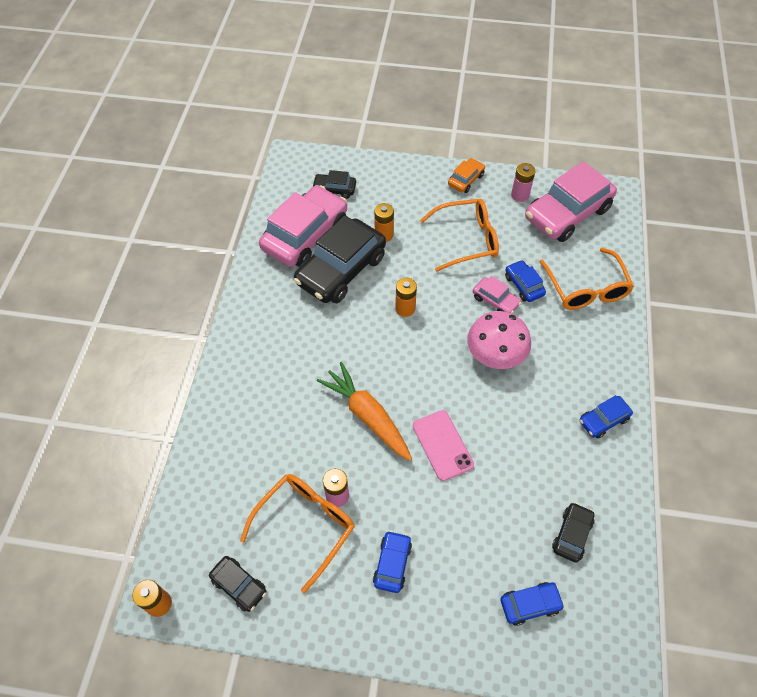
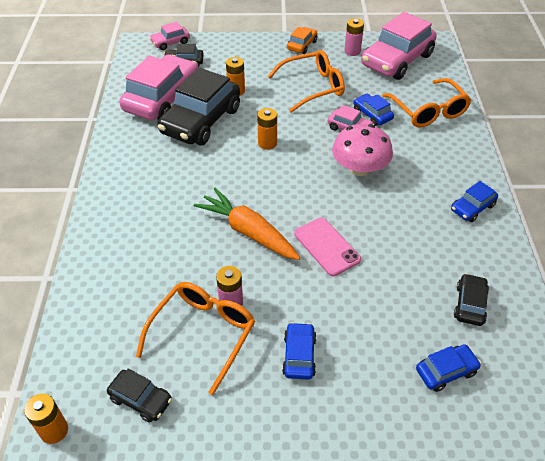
camera: 10 degrees left, 10 degrees down
(324, 159) = (170, 42): none -> pink car

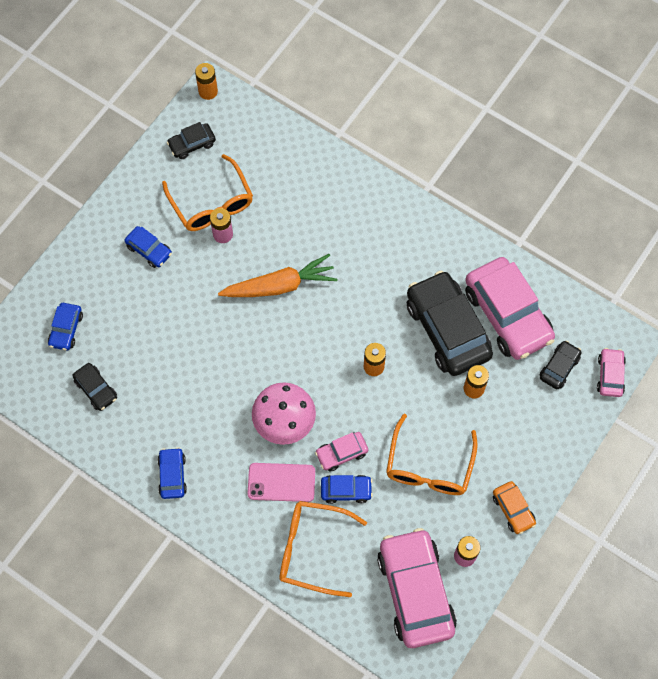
camera: 125 degrees right, 20 degrees up
(327, 246) = (222, 331): pink phone -> pink phone (281, 482)

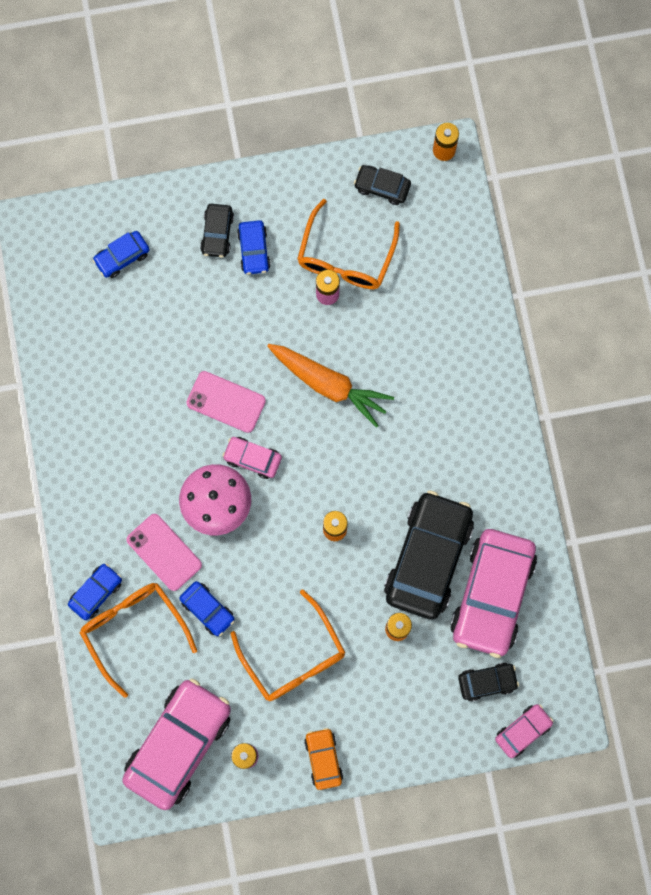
camera: 45 degrees right, 10 degrees up
(96, 389) = (97, 331): black car -> black car (217, 233)
(172, 475) = (86, 462): blue car -> blue car (96, 592)
(225, 355) = (226, 402): none -> pink phone
(341, 453) = (235, 576): pink car -> pink car (252, 459)
(429, 466) = (293, 656): orange glasses -> orange glasses turned 90 degrees counterclockwise
(513, 509) = (323, 759): orange car -> orange car turned 150 degrees clockwise

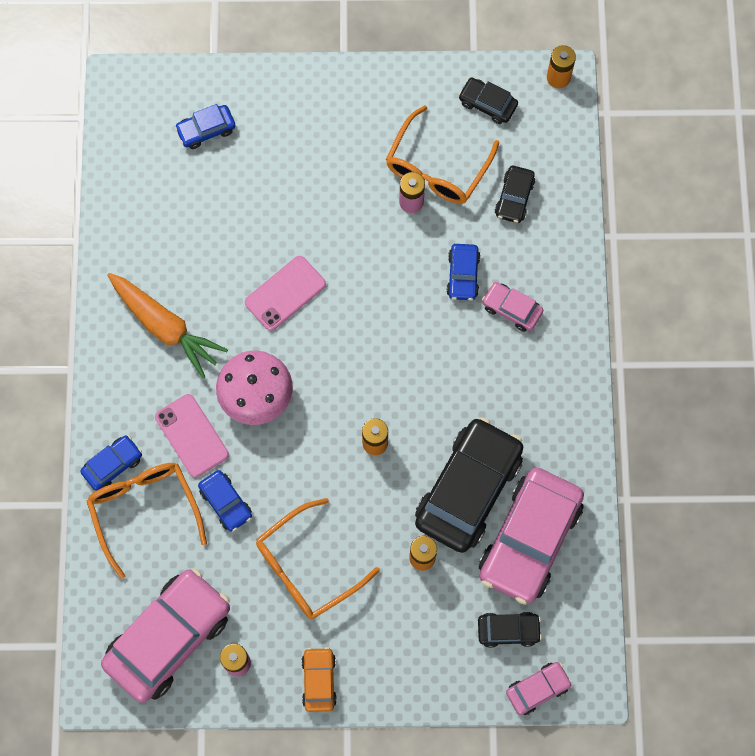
camera: 10 degrees right, 5 degrees down
(217, 233) = (308, 122): black car -> black car (514, 198)
(226, 402) = (285, 293): pink phone -> pink phone turned 75 degrees counterclockwise
(252, 459) = (302, 356): pink car -> pink car (511, 309)
(254, 250) = (343, 145): blue car -> blue car (463, 275)
(293, 656) = (307, 567): orange glasses -> orange glasses turned 75 degrees clockwise
(329, 385) = (396, 294): orange carrot -> orange carrot (165, 327)

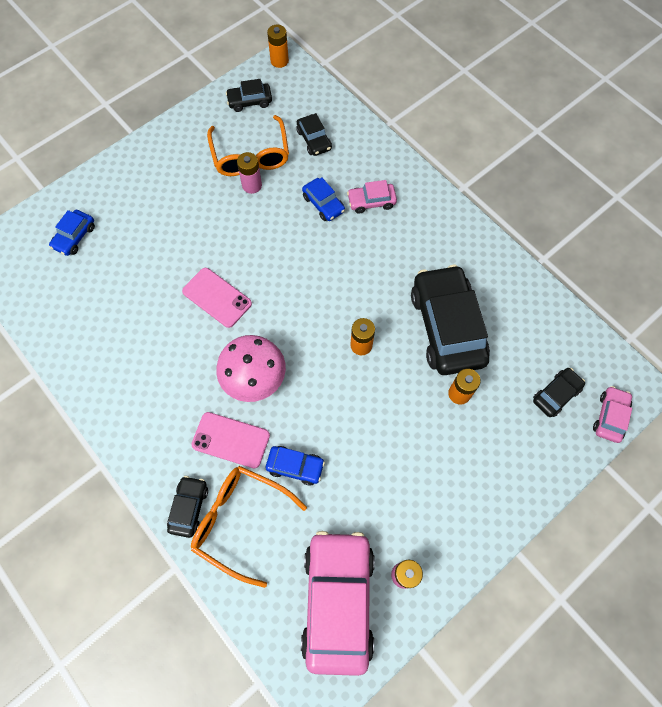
camera: 40 degrees left, 5 degrees down
(113, 465) = (189, 507): blue car -> black car
(165, 327) = (149, 381): orange carrot -> none
(285, 293) = (217, 297): pink phone -> pink phone turned 60 degrees counterclockwise
(307, 567) = (390, 464): orange glasses -> none
(319, 680) = (470, 536): orange car -> none
(529, 539) = (513, 327): pink car -> none

